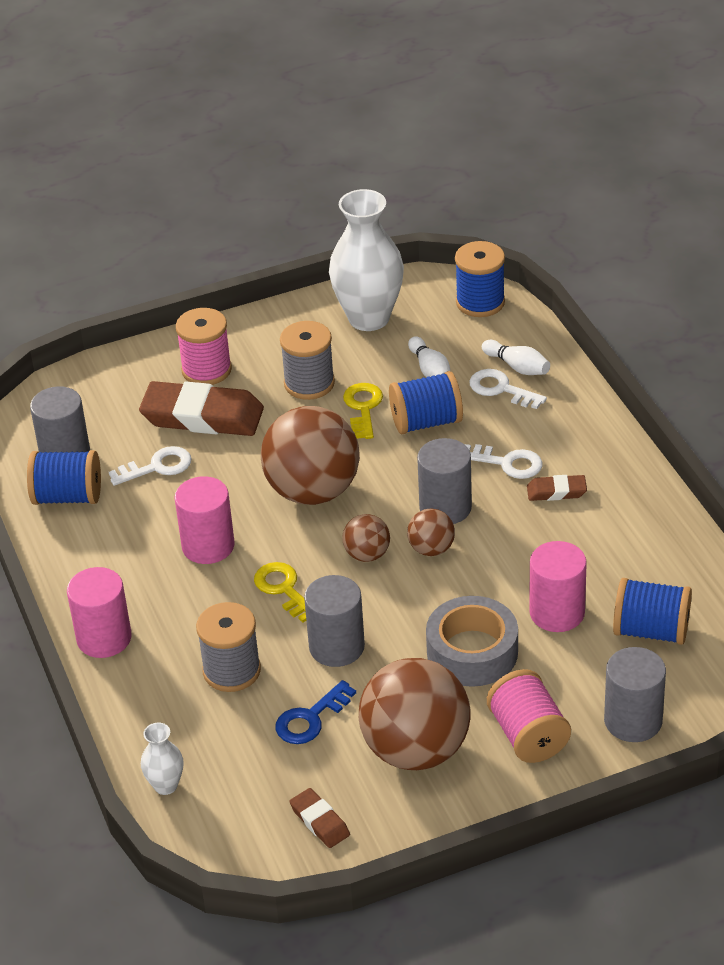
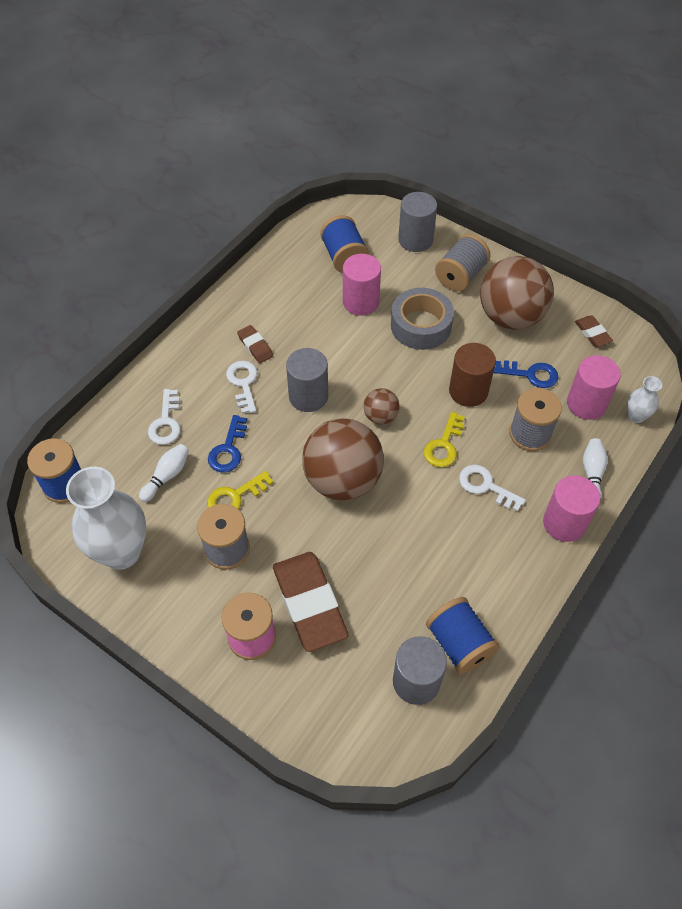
camera: 125 degrees left, 15 degrees up
(157, 467) = (385, 599): white key -> white key (486, 486)
(208, 546) = (439, 513): pink cylinder -> pink cylinder (586, 403)
(320, 821) = (592, 333): brown eraser -> brown eraser turned 45 degrees counterclockwise
(336, 647) = (468, 391): grey cylinder -> brown cylinder
(426, 422) = (228, 449): blue spool -> blue key
(431, 549) = (351, 385): brown ball -> none
(517, 367) = (135, 424): white bowling pin -> white bowling pin (592, 473)
(528, 735) = (460, 275): pink spool -> grey spool

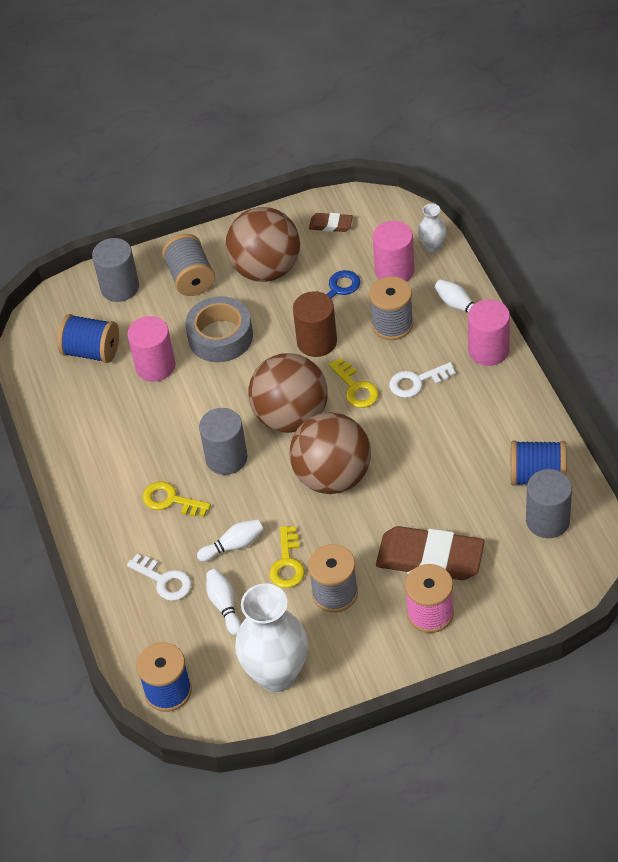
camera: 50 degrees left, 5 degrees down
(228, 449) = (233, 545): blue key -> white bowling pin
(243, 383) = (171, 500): white key -> yellow key
(255, 346) = (136, 471): brown eraser -> none
(380, 416) = (291, 417): brown ball -> brown ball, size x2.12

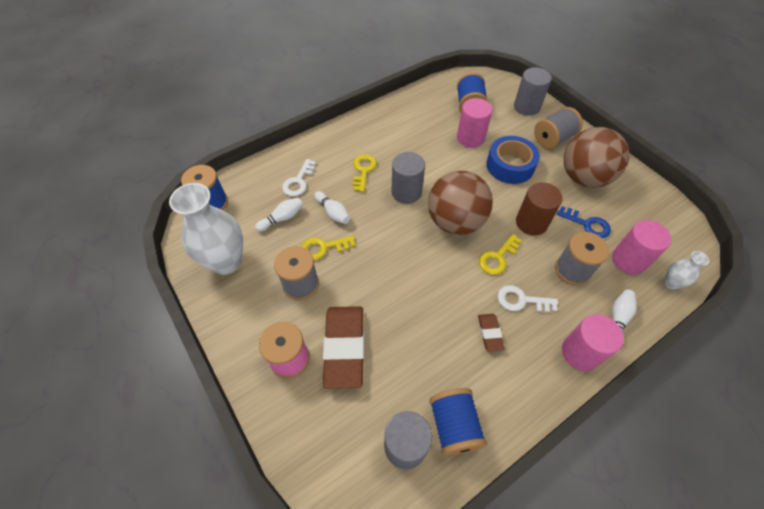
camera: 70 degrees right, 5 degrees up
(220, 337) = (510, 165): grey tape -> blue tape
(331, 225) = (649, 207): brown eraser -> brown eraser (490, 333)
(333, 476) = (408, 260): brown ball -> none
(416, 382) = (521, 300): white key -> white key turned 45 degrees counterclockwise

